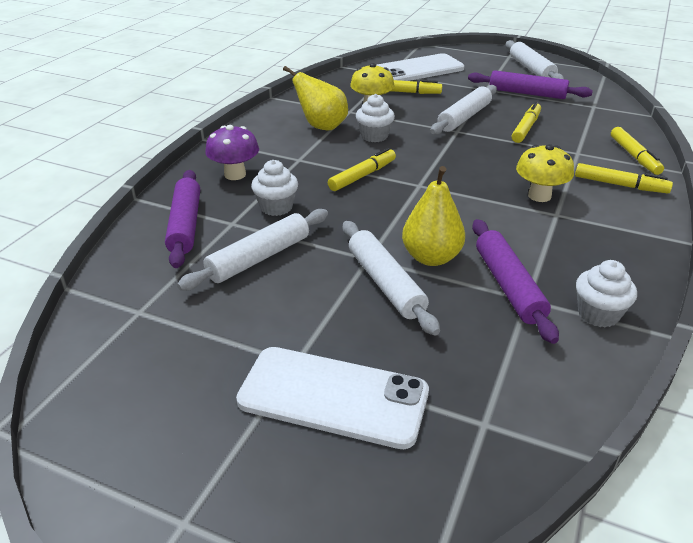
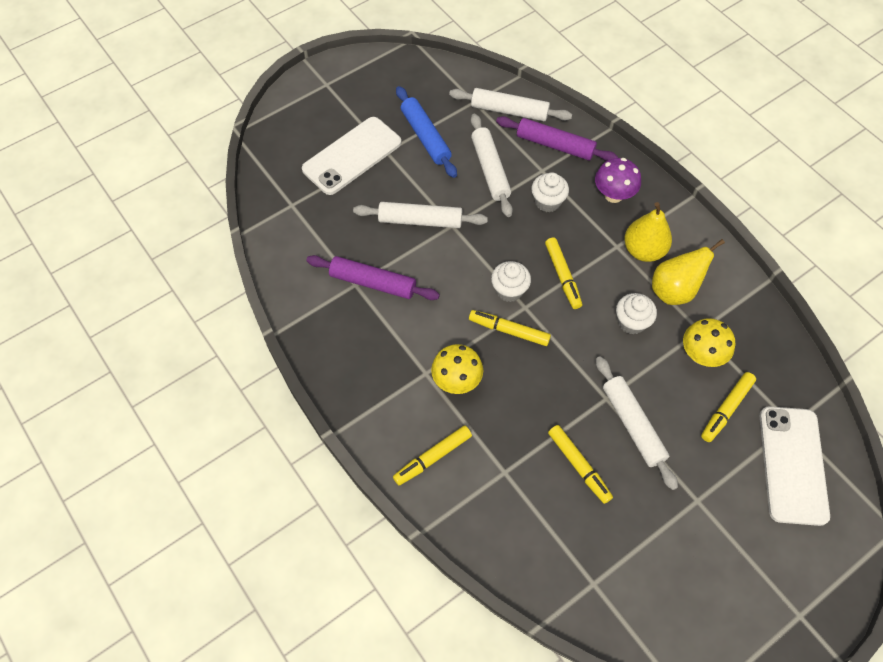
camera: 120 degrees right, 25 degrees up
(240, 332) = (425, 137): none -> blue rolling pin
(431, 257) = (429, 259): yellow pear -> yellow pear (643, 250)
(527, 93) = (664, 537): purple rolling pin -> none
(531, 69) = (738, 606): white rolling pin -> white rolling pin (509, 111)
(598, 314) = (316, 311): white cupcake -> white cupcake (509, 290)
(634, 156) = (469, 518): yellow marker -> yellow marker (509, 331)

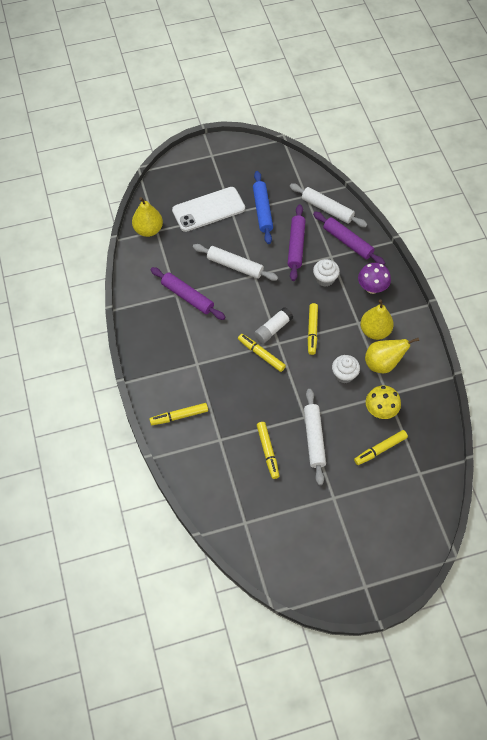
camera: 20 degrees right, 0 degrees up
(279, 207) = (148, 230): none -> yellow pear
(456, 381) = (214, 375): yellow mushroom -> none
(490, 170) = (296, 246): white rolling pin -> purple rolling pin
(509, 290) = (273, 329): white cupcake -> white glue stick
(792, 465) = (406, 497): white phone -> none

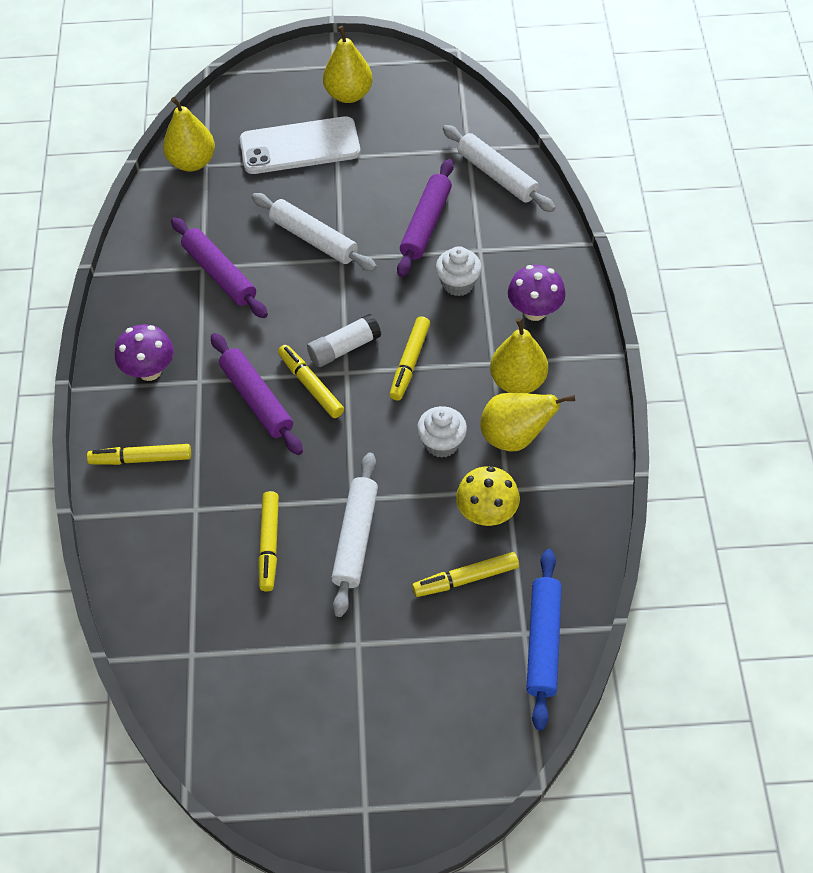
camera: 15 degrees right, 5 degrees down
(166, 363) = (149, 371): none -> purple mushroom
(227, 172) = (349, 94): none -> yellow pear
(262, 211) = (387, 161): blue rolling pin -> blue rolling pin (543, 642)
(347, 242) = (515, 232): purple rolling pin -> purple rolling pin (256, 400)

